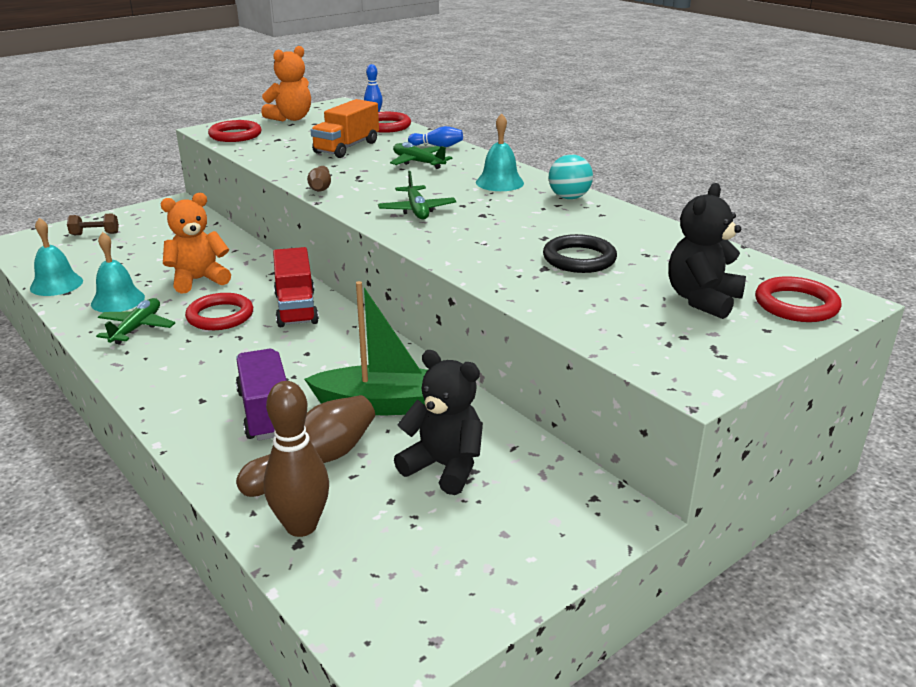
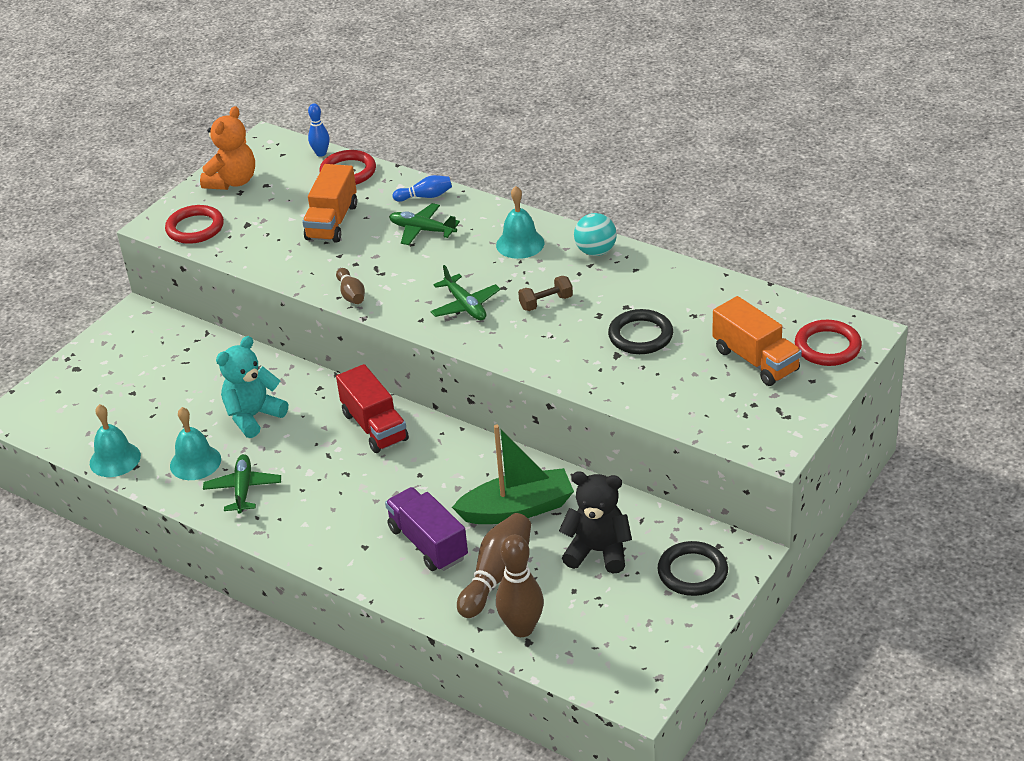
camera: 15 degrees left, 10 degrees up
(95, 234) = (90, 382): brown dumbbell -> brown dumbbell (546, 302)
(198, 280) = (253, 416): orange teddy bear -> turquoise teddy bear
(220, 316) = (310, 454): red ring -> none
(547, 519) = (692, 572): none -> black ring
(702, 300) = (755, 360): black teddy bear -> orange truck

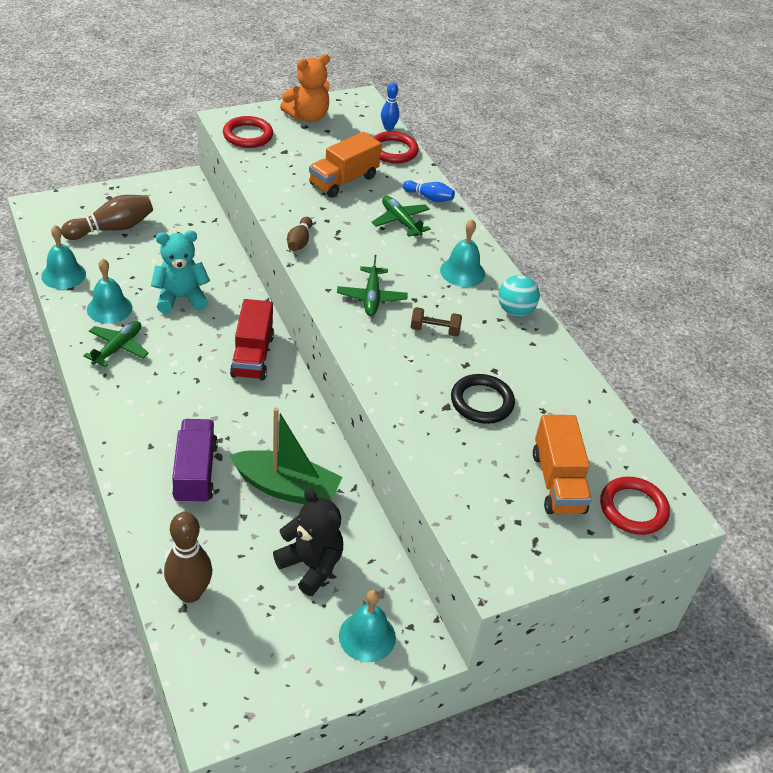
camera: 25 degrees right, 5 degrees up
(497, 576) = (217, 534): brown bowling pin -> brown bowling pin (112, 228)
(692, 572) = (367, 636): black ring -> turquoise bell

